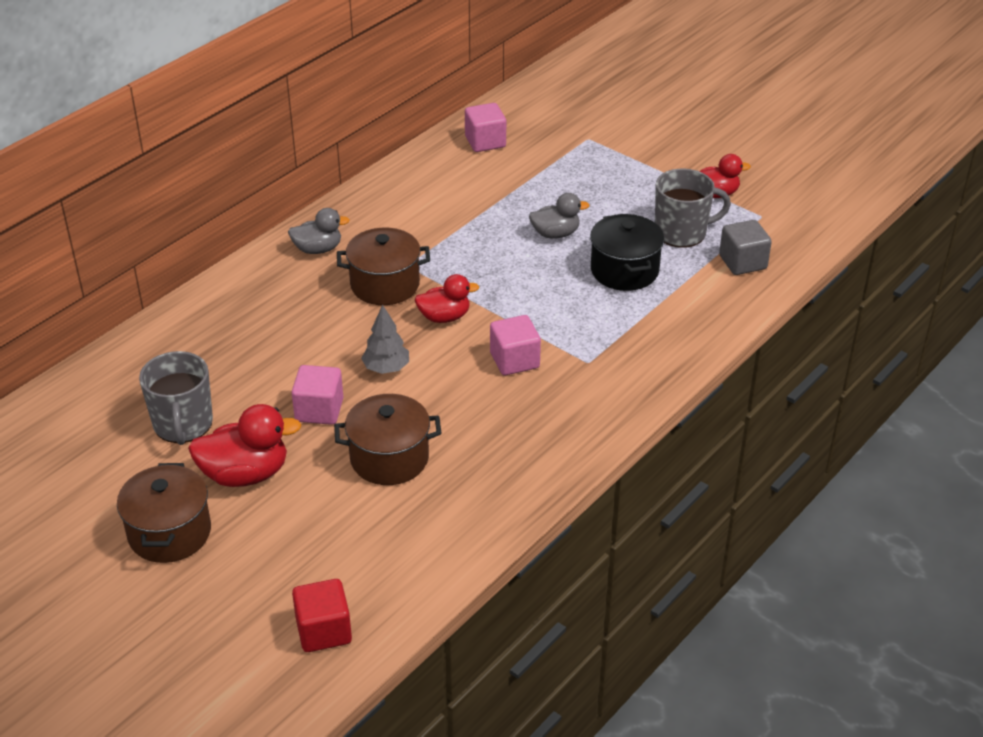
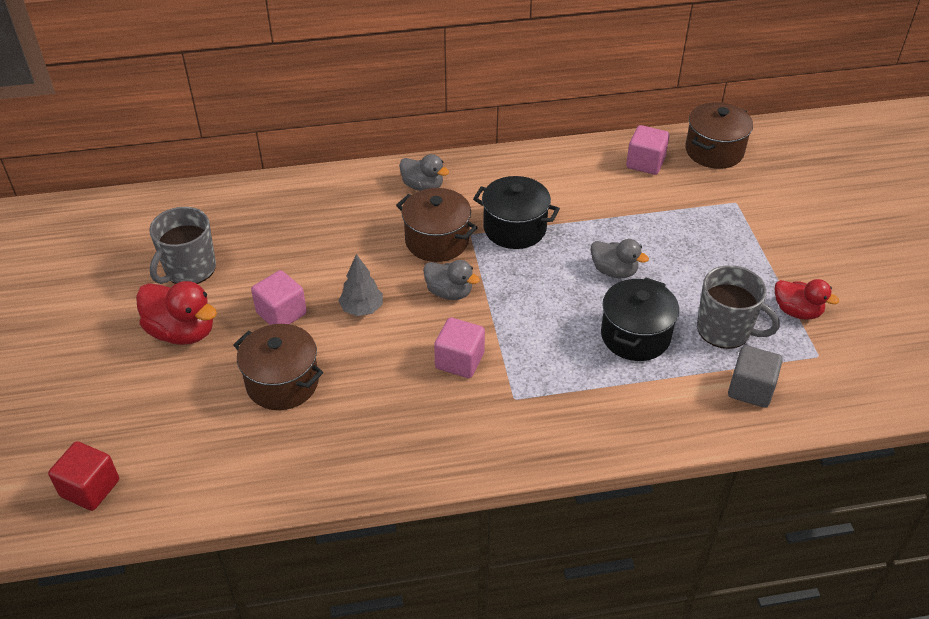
camera: 40 degrees right, 5 degrees up
(169, 533) = (92, 344): brown pot -> brown pot (714, 151)
(439, 242) = (514, 228): none -> black pot
(444, 317) = (449, 292): red duck -> grey duck

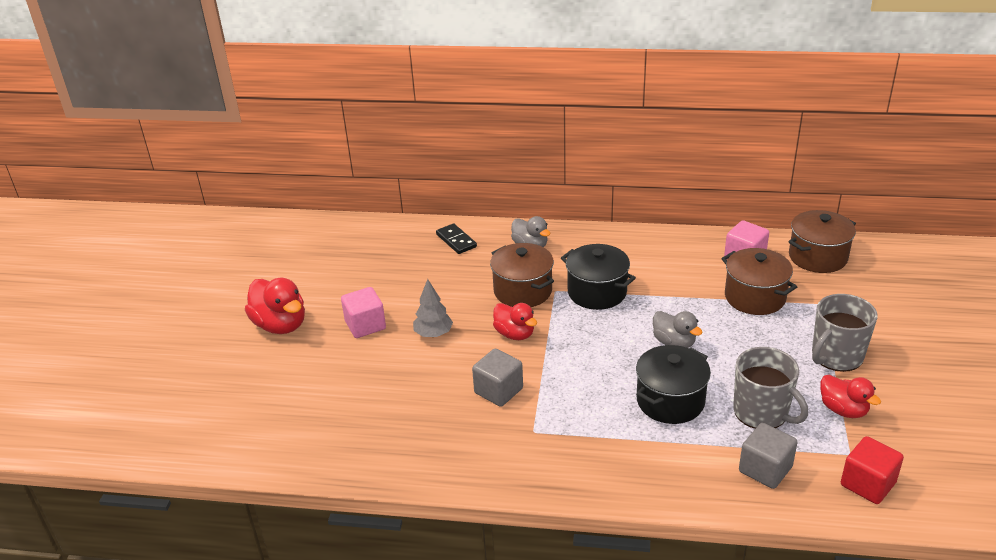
camera: 20 degrees right, 10 degrees down
(90, 488) = (155, 428): red cube -> red cube (867, 484)
(189, 269) = (308, 279): grey mug -> grey mug (836, 356)
(282, 383) = (341, 379): brown pot -> brown pot (755, 297)
(339, 193) = (456, 241): none -> black domino
(449, 292) = (515, 334): grey duck -> red duck
(459, 361) = (498, 391): pink cube -> grey cube

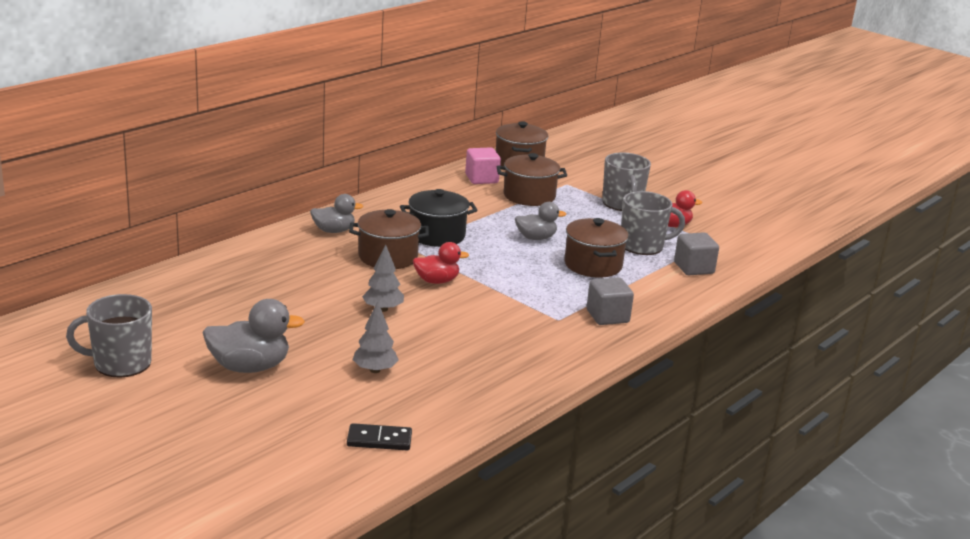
camera: 60 degrees left, 10 degrees down
(234, 276) = (121, 363): none -> grey mug
(280, 325) = (249, 367): red duck -> grey duck
(334, 380) = (375, 370): none -> grey tree
(365, 325) = (321, 331): pink cube -> none
(456, 241) = (269, 252): black domino -> black domino (379, 440)
(498, 391) = (494, 313): grey cube -> grey cube (607, 316)
(670, 401) = (593, 265): black pot -> brown pot
(867, 484) = (740, 249): red cube -> none

